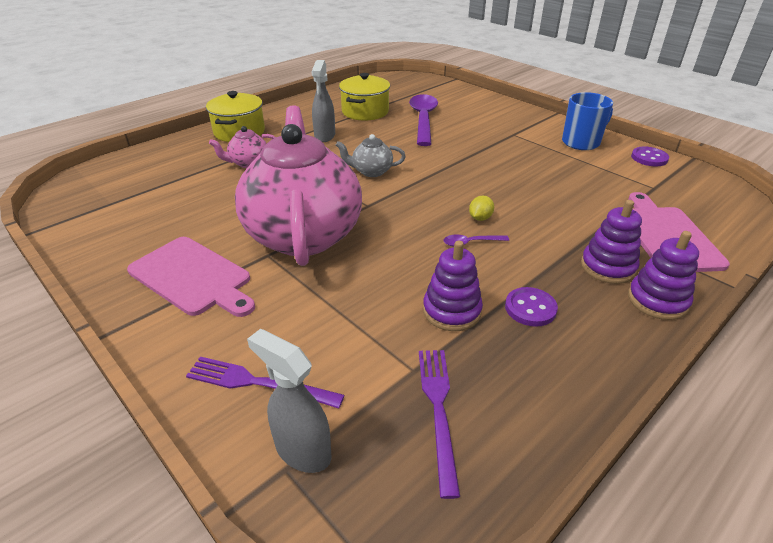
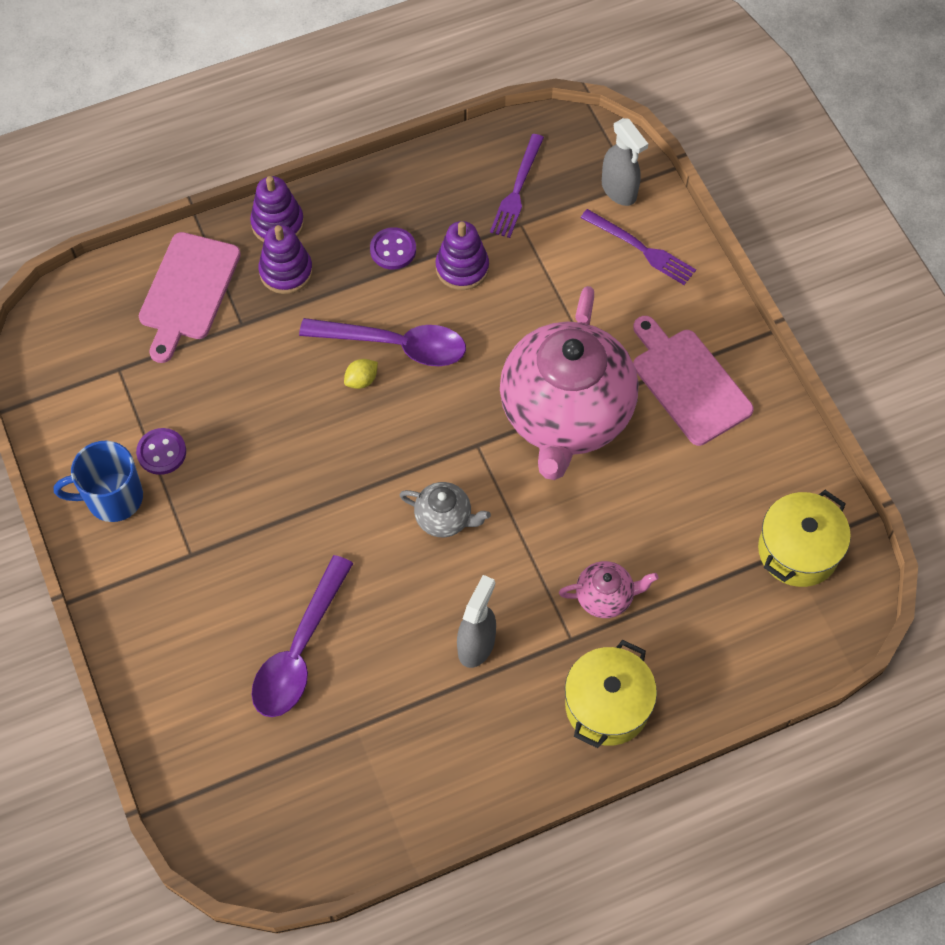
camera: 160 degrees left, 25 degrees up
(365, 112) = (381, 715): yellow pot -> yellow pot (798, 550)
(471, 243) = (395, 345): purple spoon -> purple spoon, size x2.30
(649, 158) = (60, 429): purple button -> purple button (161, 452)

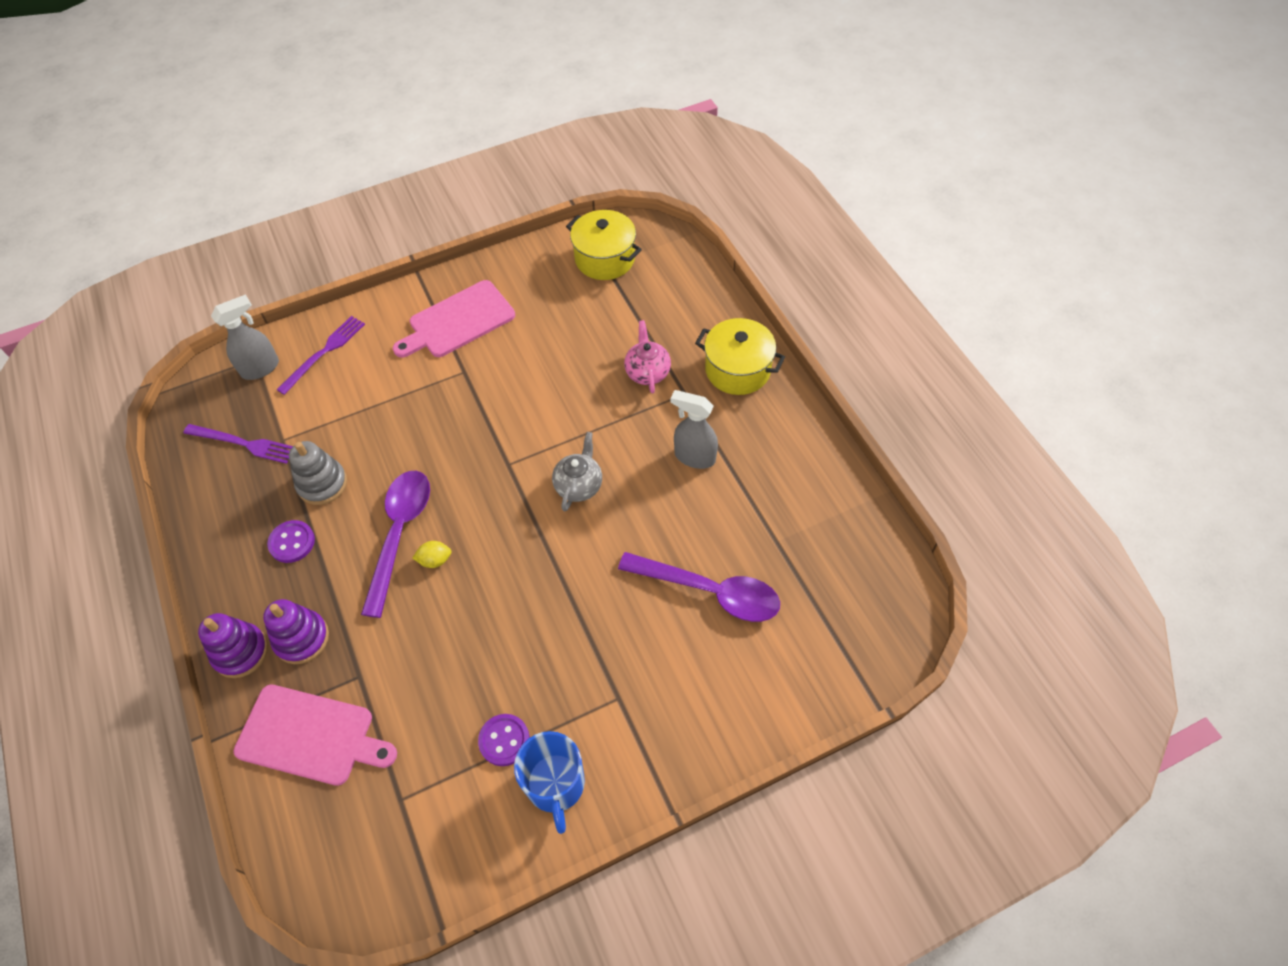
camera: 90 degrees left, 5 degrees down
(361, 380) = (435, 560): yellow lemon -> yellow lemon turned 60 degrees counterclockwise
(462, 268) = (322, 484): purple stacking toy -> grey stacking toy
(565, 415) = (483, 401): pink teapot -> none

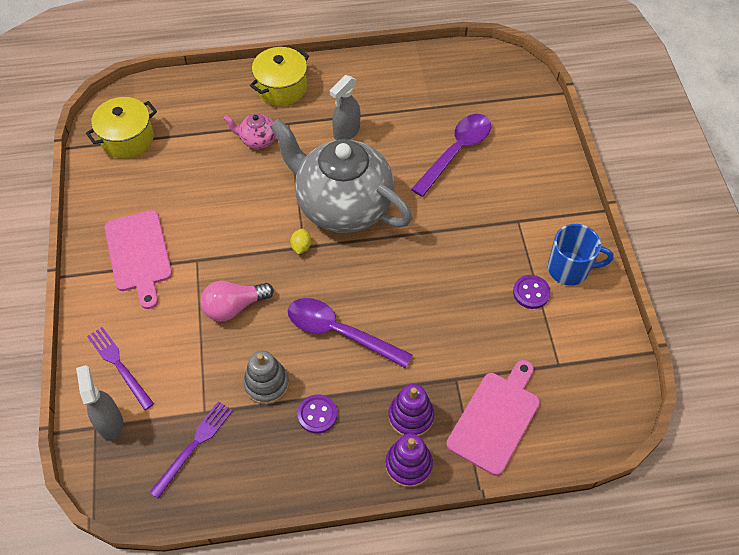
camera: 75 degrees left, 0 degrees up
(412, 424) = (234, 307): none -> pink light bulb
(435, 560) = (373, 311): yellow lemon -> yellow lemon (301, 247)
(579, 485) = (342, 205): grey teapot -> grey teapot, size x2.47

